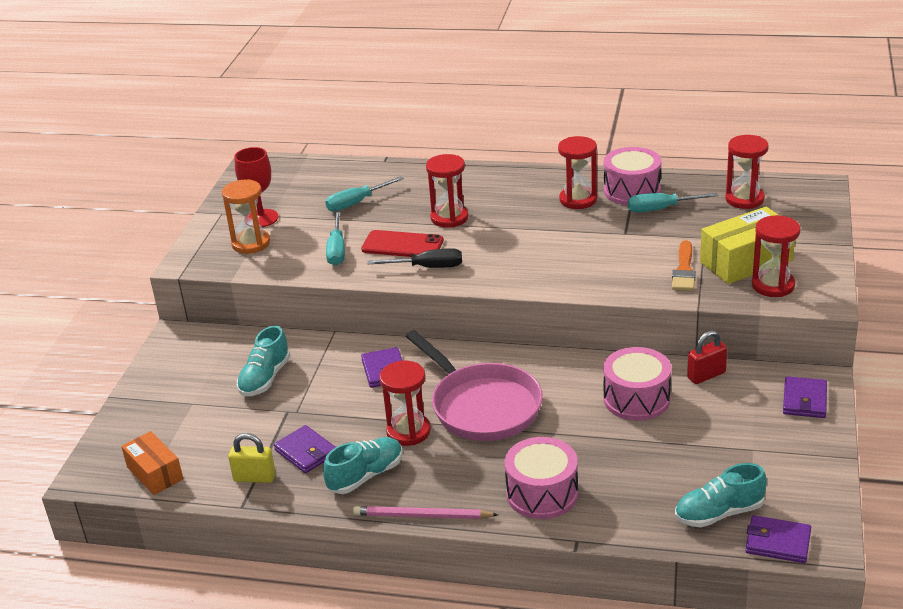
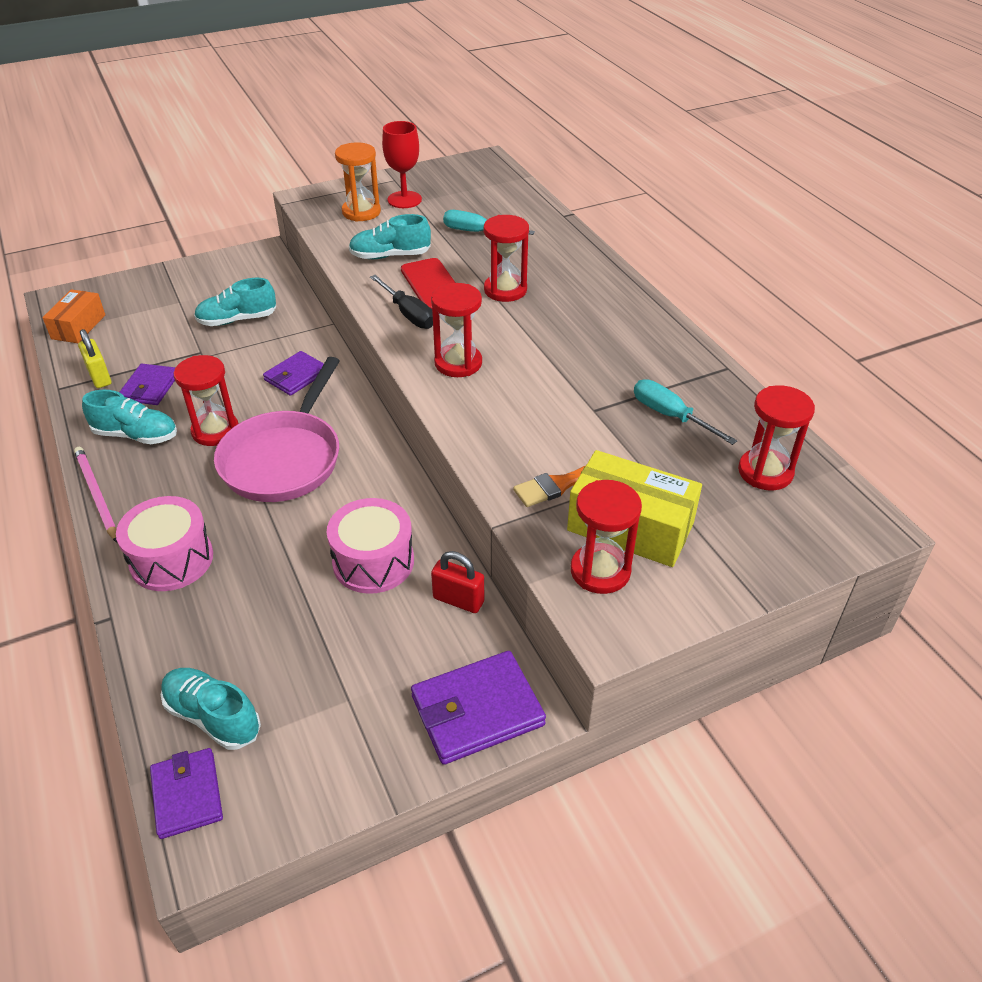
camera: 50 degrees right, 10 degrees up
(337, 250) = (390, 256): turquoise screwdriver -> turquoise shoe
(578, 200) = (624, 352): red hourglass -> red hourglass (458, 363)
(632, 191) = (684, 380): pink drum -> none
(804, 400) = (477, 710): purple wallet -> purple wallet, size x1.53

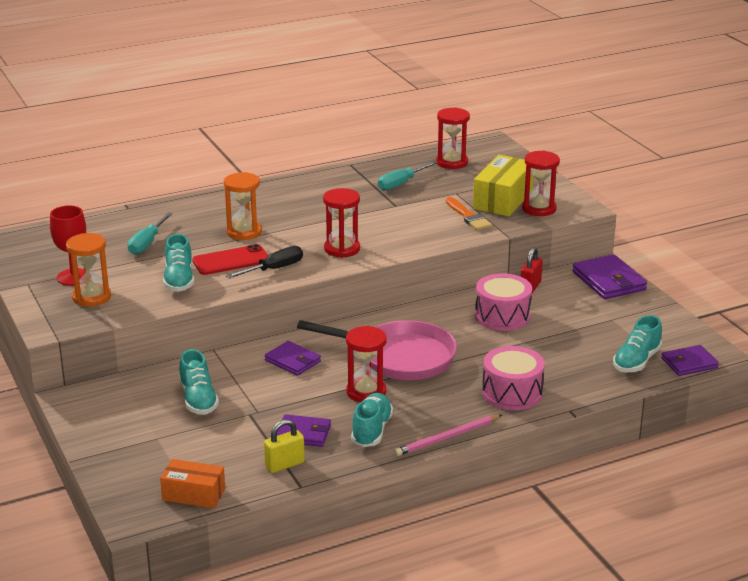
camera: 90 degrees left, 15 degrees down
(505, 290) = (244, 232): red hourglass -> orange hourglass

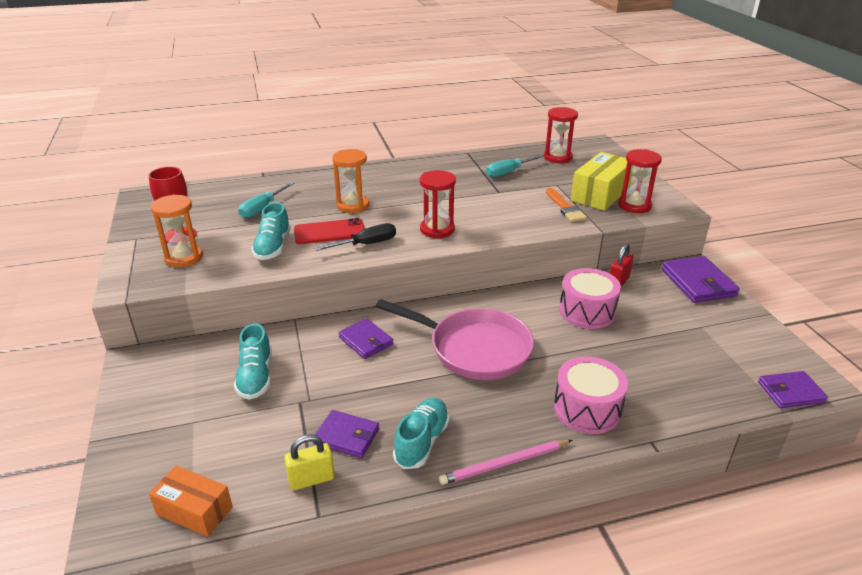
camera: 10 degrees right, 5 degrees up
(366, 392) = (429, 388): red hourglass -> none
(636, 361) = (729, 382): turquoise shoe -> none

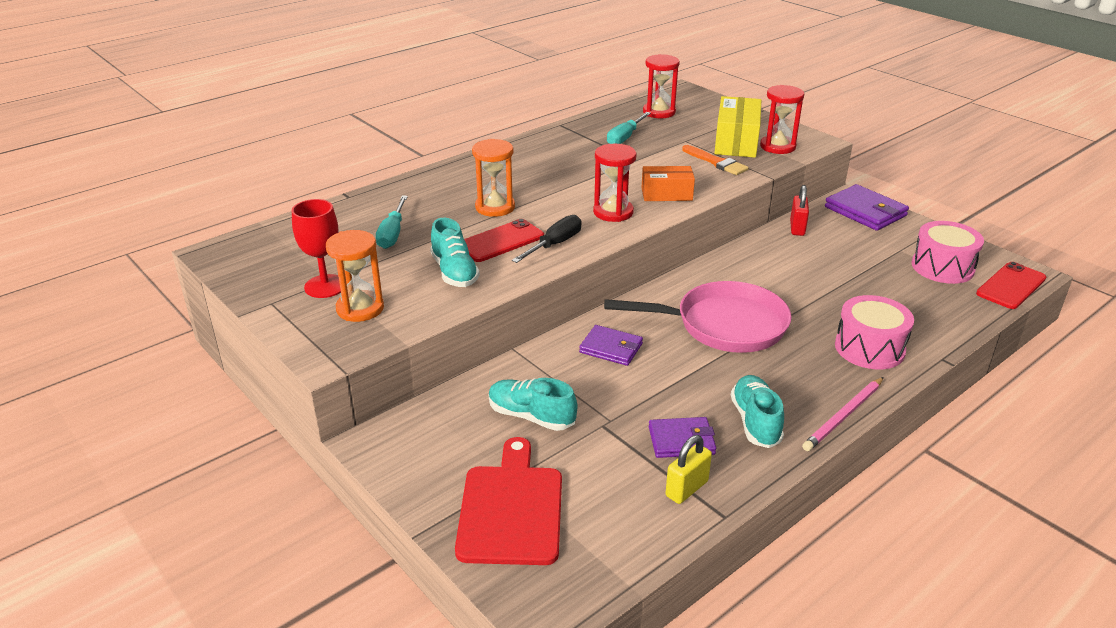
camera: 25 degrees left, 0 degrees up
(171, 445) = (511, 509): none -> red cutting board
(194, 510) = (601, 556): orange box -> orange box (666, 194)
(256, 377) = (531, 416): turquoise shoe -> turquoise shoe turned 150 degrees clockwise
(587, 311) = (793, 262): pink drum -> pink drum (942, 267)
(790, 392) = (1011, 286): purple wallet -> red phone

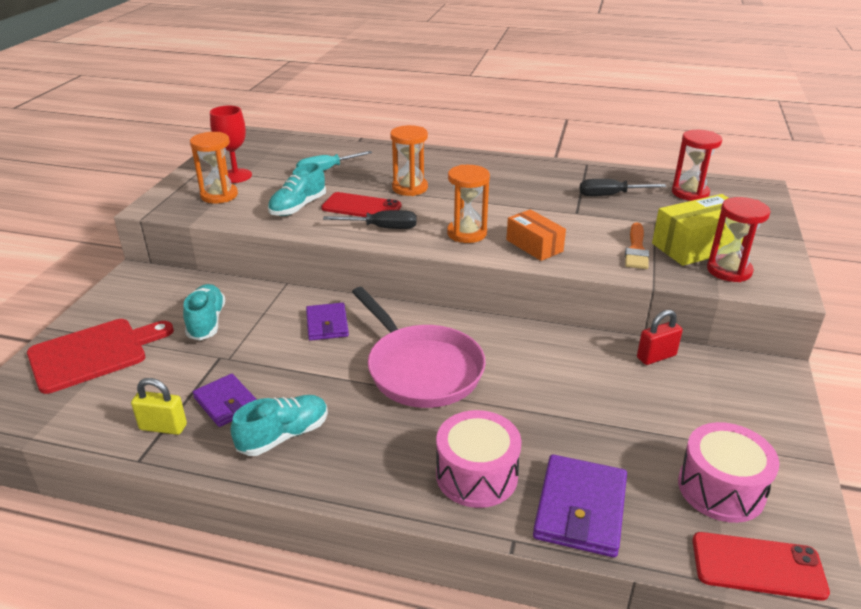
camera: 55 degrees right, 0 degrees up
(613, 212) = (467, 233): red hourglass -> orange hourglass
(625, 138) = (610, 195): turquoise screwdriver -> black screwdriver
(843, 416) = (337, 490): pink pencil -> none
(865, 211) = (764, 392): purple wallet -> purple wallet (580, 509)

